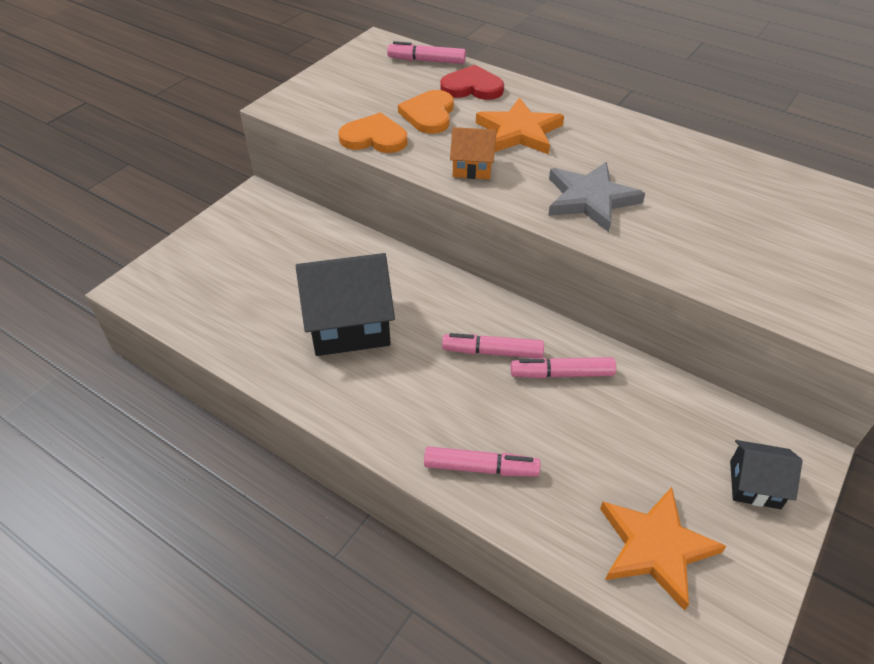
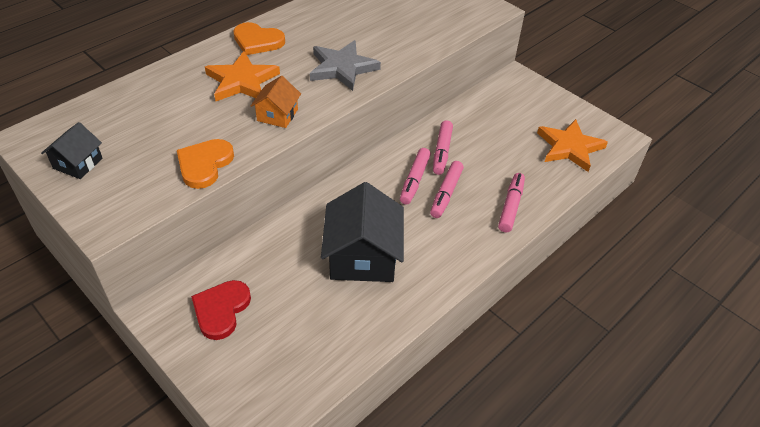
camera: 80 degrees left, 0 degrees up
(426, 61) = (91, 111): pink marker -> pink marker (446, 194)
(429, 114) = (187, 125): orange heart -> orange heart (257, 41)
(472, 87) = (158, 92): red heart -> red heart (221, 310)
(755, 484) = (534, 100): black house -> black house (78, 163)

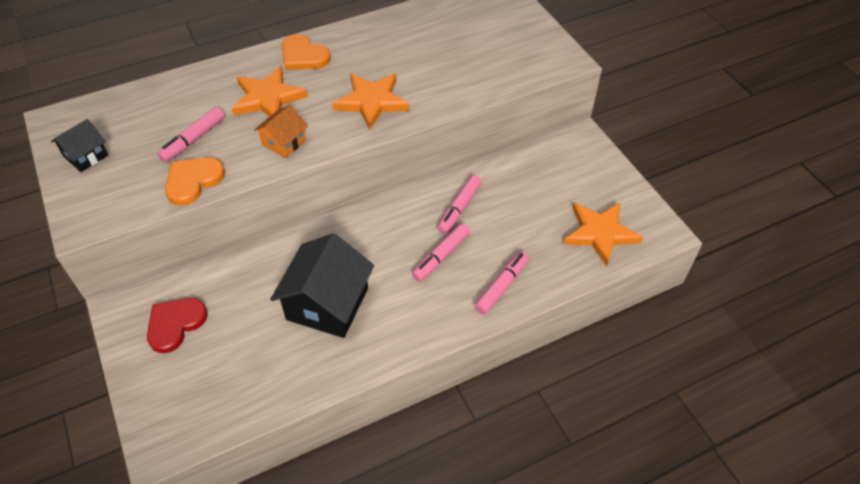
camera: 20 degrees right, 5 degrees up
(342, 68) = (372, 102): grey star -> orange star
(414, 180) = (416, 234): pink marker -> pink marker (193, 140)

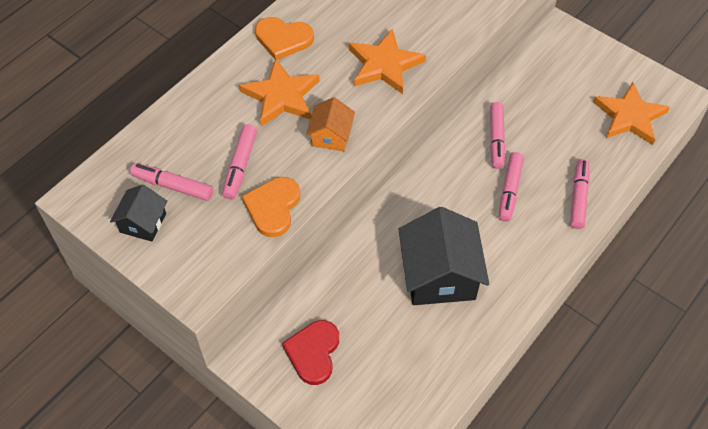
camera: 25 degrees left, 5 degrees up
(130, 136) = (173, 186): none -> pink marker

